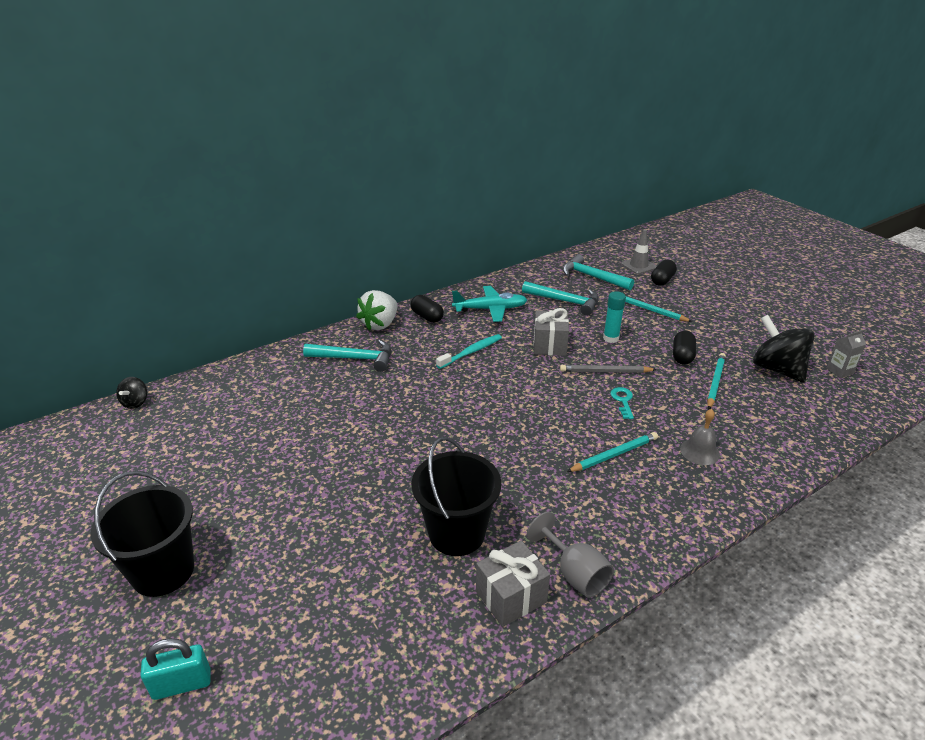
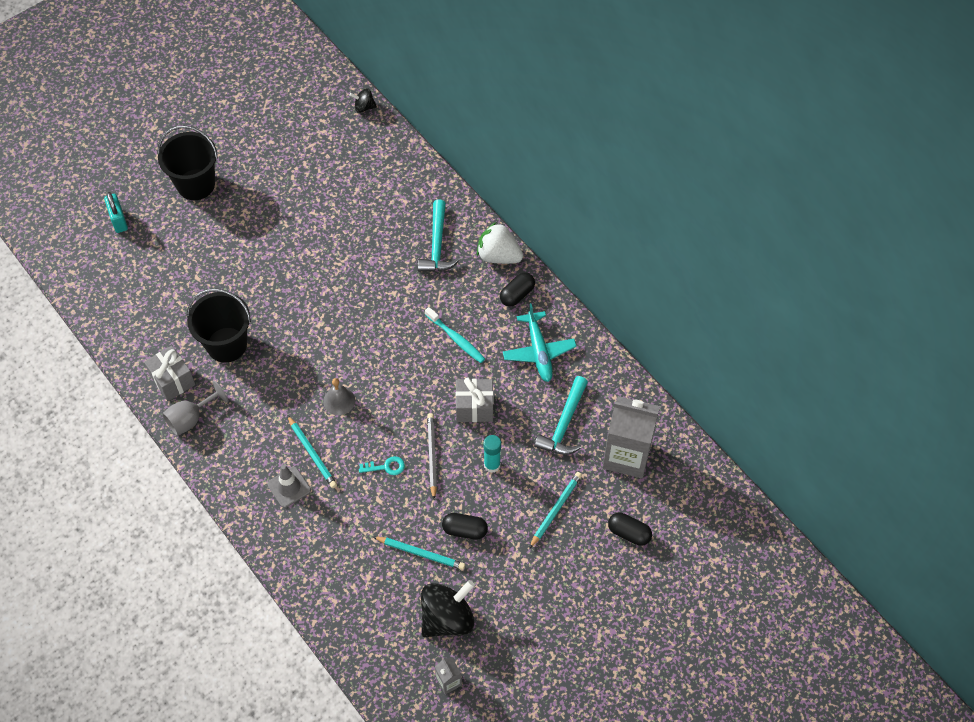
camera: 85 degrees right, 25 degrees up
(592, 277) = (627, 455): turquoise hammer -> grey carton
(638, 266) = (664, 510): grey traffic cone -> grey traffic cone (289, 487)
(699, 451) = (318, 521): grey bell -> grey bell (339, 401)

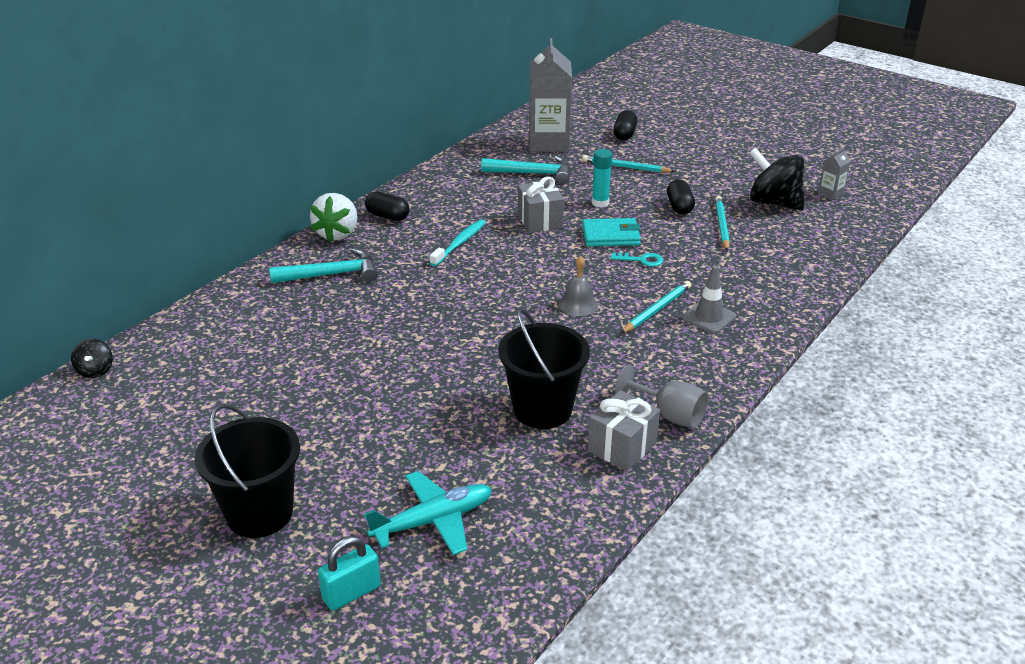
camera: 105 degrees left, 25 degrees down
(386, 467) = (641, 260): turquoise key -> turquoise key turned 120 degrees clockwise
(432, 455) = (610, 236): grey pencil -> turquoise wallet
(539, 351) = (455, 196): turquoise plane -> turquoise plane (432, 521)

